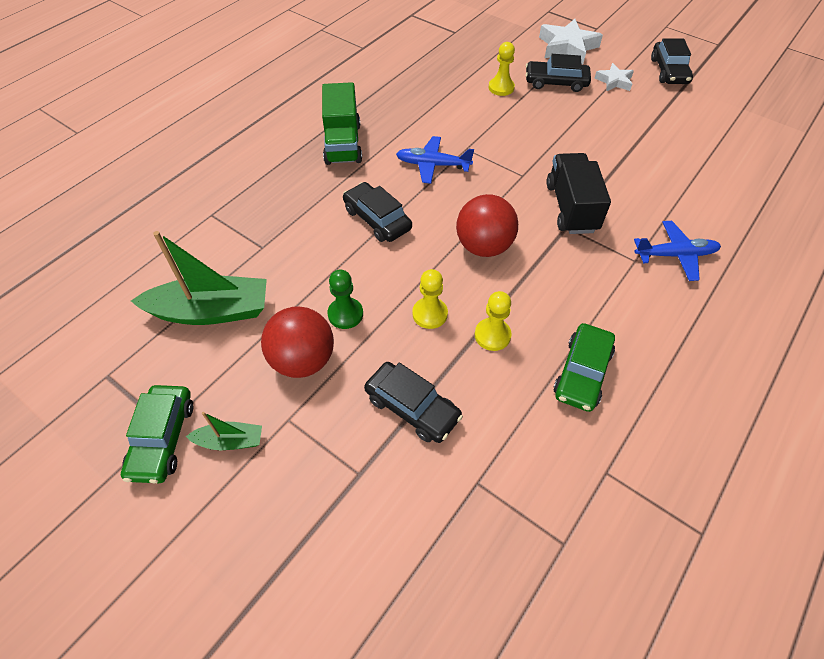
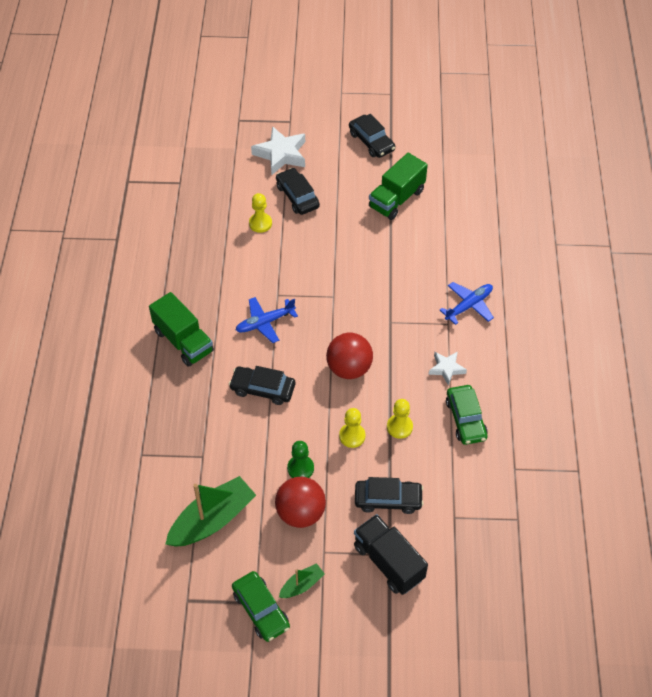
camera: 35 degrees left, 0 degrees up
(556, 82) = (297, 196): black car -> black car turned 90 degrees clockwise
(571, 208) = (383, 305): black truck -> black truck (388, 562)
(614, 81) = (339, 173): white star -> white star (446, 369)
(660, 125) = (396, 199): none -> green truck

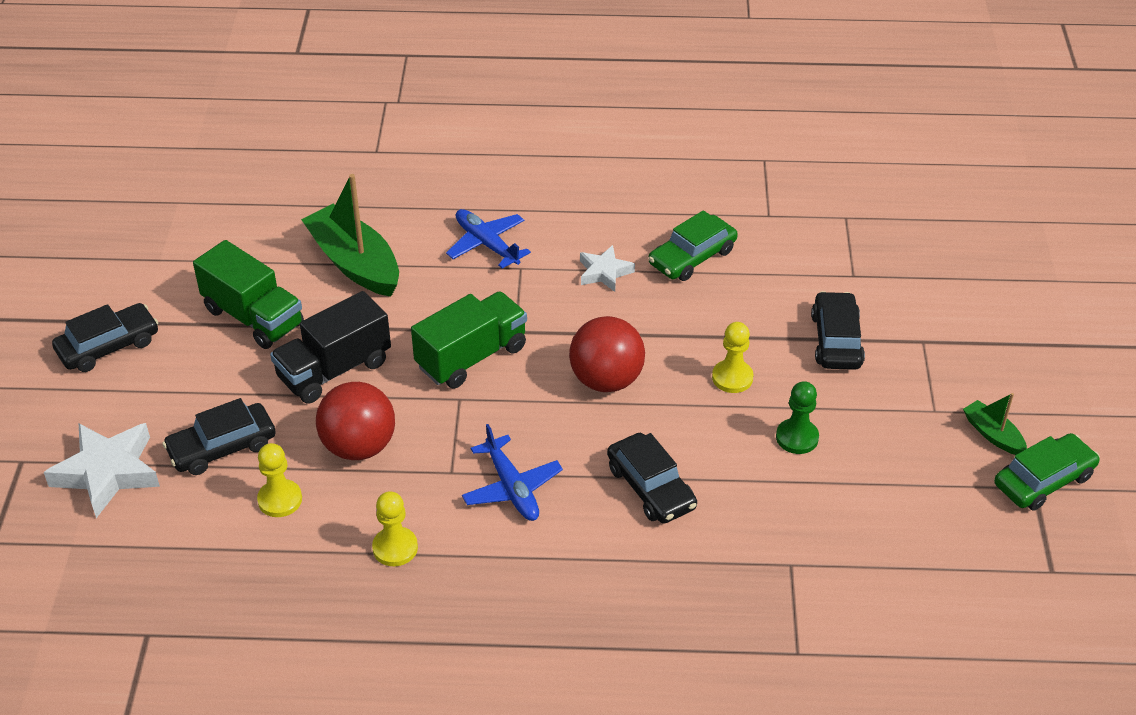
camera: 90 degrees left, 10 degrees down
(183, 341) = (550, 604): green truck -> green truck (471, 357)
(212, 520) = (906, 545): green boat -> green boat (355, 263)
(262, 389) = (651, 487): black car -> black car turned 45 degrees counterclockwise
(300, 513) = (875, 437): red ball -> red ball (359, 446)
(388, 562) = (935, 342): black truck -> black truck (334, 370)
(399, 427) = (711, 325): yellow pawn -> yellow pawn (395, 548)
(465, 419) = (692, 257): green car -> green car turned 150 degrees clockwise

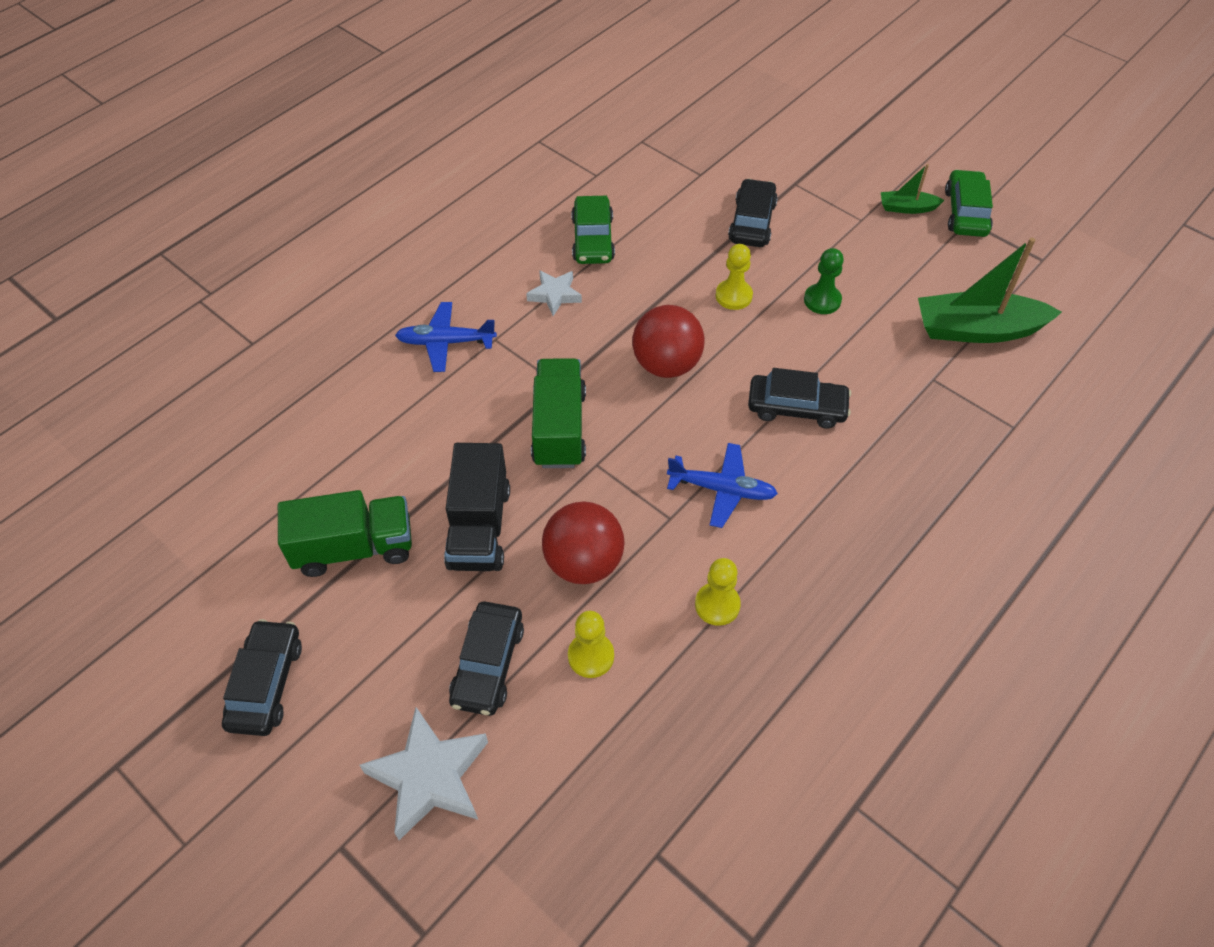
camera: 50 degrees left, 10 degrees up
(355, 263) = (369, 438): green boat -> green boat (977, 330)
(836, 340) = (752, 222): black car -> black car turned 60 degrees clockwise

